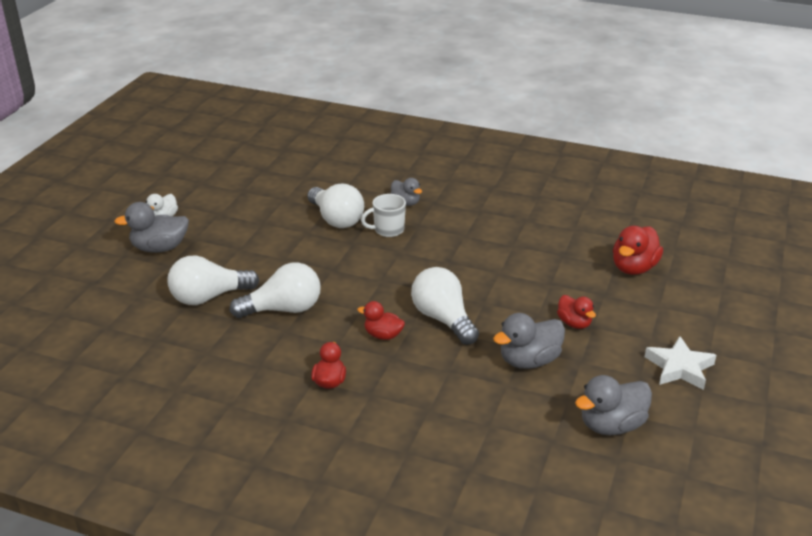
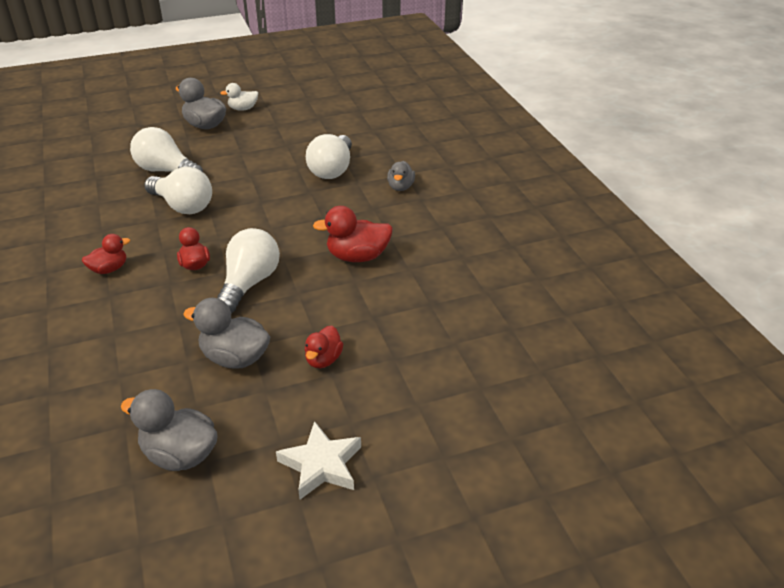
camera: 50 degrees right, 5 degrees up
(388, 230) = (348, 198): white mug -> none
(634, 268) = (466, 358): red duck -> red duck (357, 256)

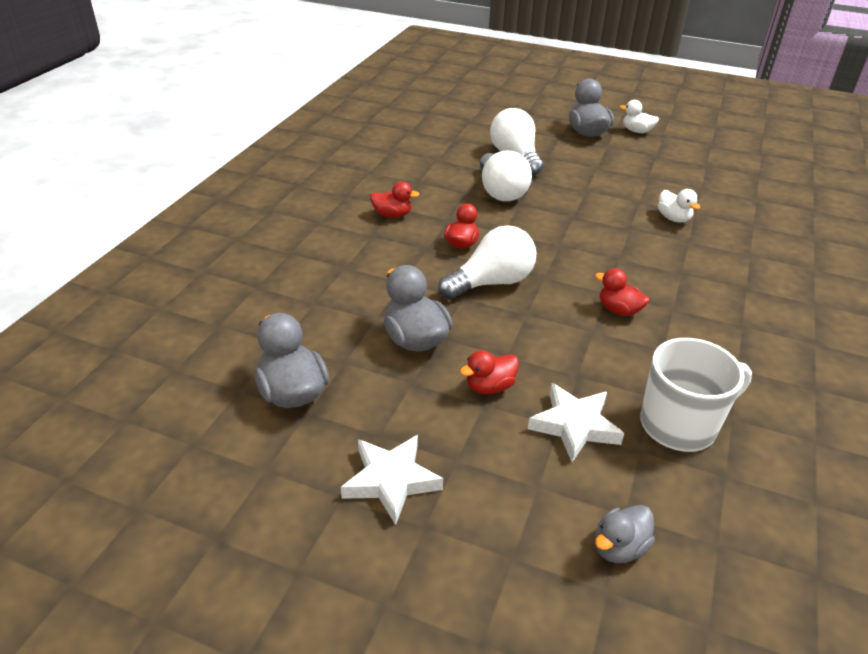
camera: 40 degrees right, 0 degrees up
(332, 169) = (673, 218): white light bulb -> white duck
(357, 256) = (619, 310): red duck -> red duck, size x0.63
(400, 187) = (733, 266): grey duck -> grey duck (619, 547)
(402, 352) = (574, 426): none -> white star
(461, 313) = (680, 425): none -> white mug

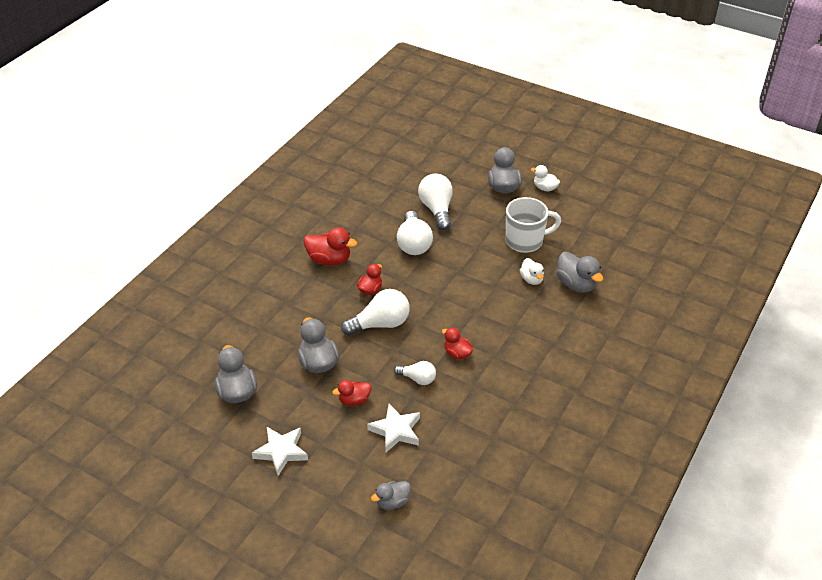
camera: 10 degrees right, 5 degrees up
(392, 215) = (329, 260): red duck -> red duck, size x1.60
(576, 347) = (417, 379): none -> white light bulb
(680, 425) = (459, 437): white mug -> white mug (525, 241)
(734, 220) = (576, 284): none -> grey duck

